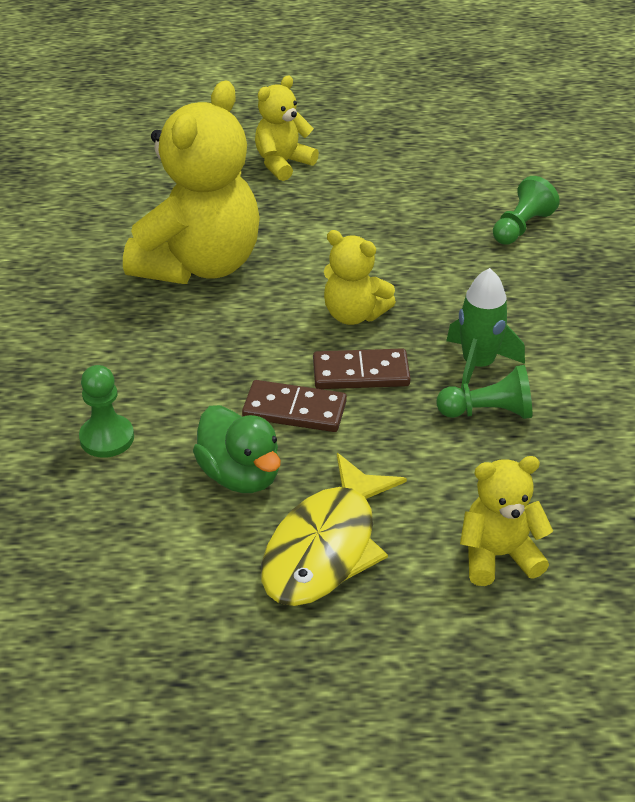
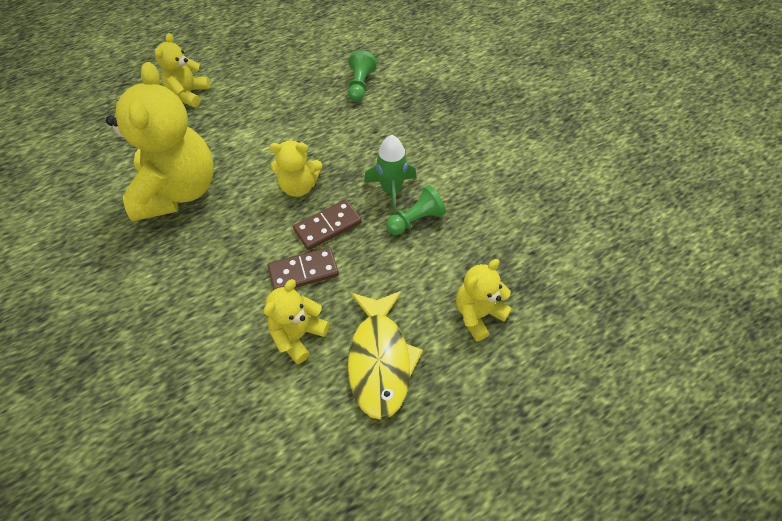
camera: 30 degrees left, 15 degrees up
(107, 438) = (194, 351): green pawn -> none
(240, 475) = (298, 335): green duck -> yellow teddy bear

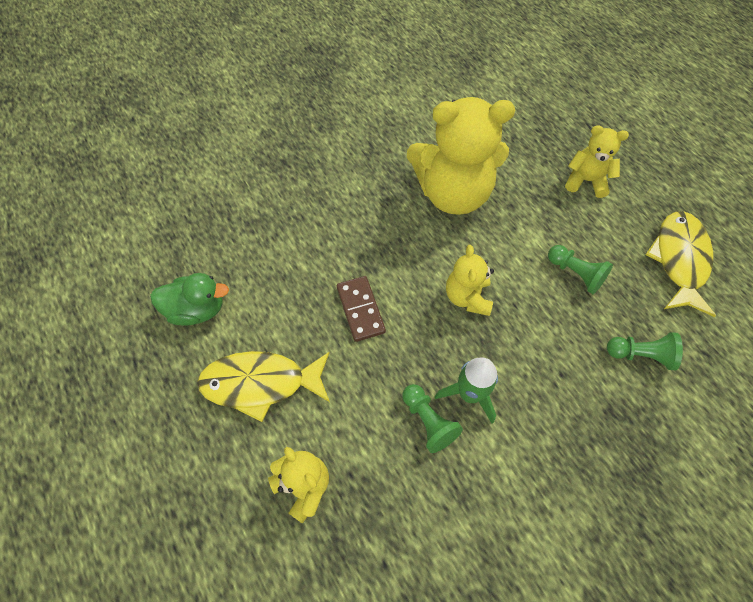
camera: 90 degrees right, 5 degrees up
(280, 52) = (679, 260): none -> yellow fish
(284, 112) = (575, 274): none -> green pawn
(287, 441) = (197, 309): none -> green duck
(298, 335) = (292, 310): yellow teddy bear -> none
(328, 226) = (415, 329): brown domino -> none

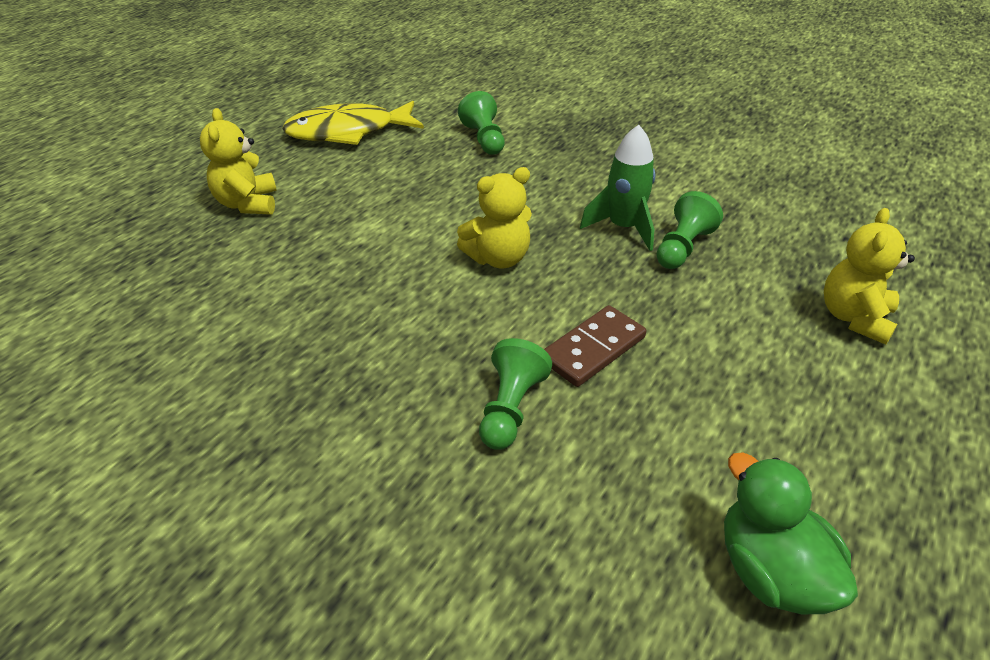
camera: 115 degrees left, 20 degrees down
(260, 383) = (793, 412): yellow fish -> none
(453, 193) = (321, 315): yellow teddy bear -> none
(575, 274) = (407, 188): green pawn -> green pawn (510, 408)

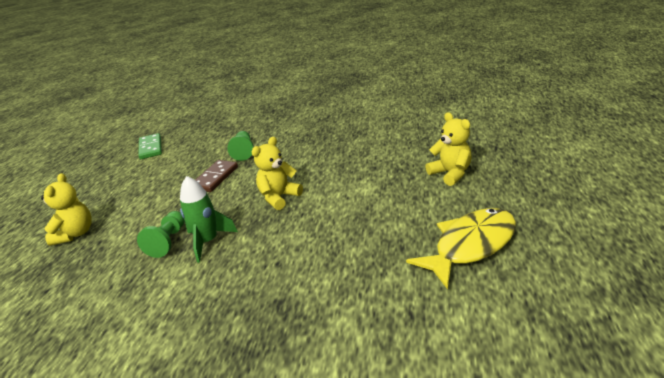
camera: 160 degrees right, 10 degrees down
(484, 139) = (351, 283): green pawn -> none
(771, 571) = (150, 148): green duck -> green domino

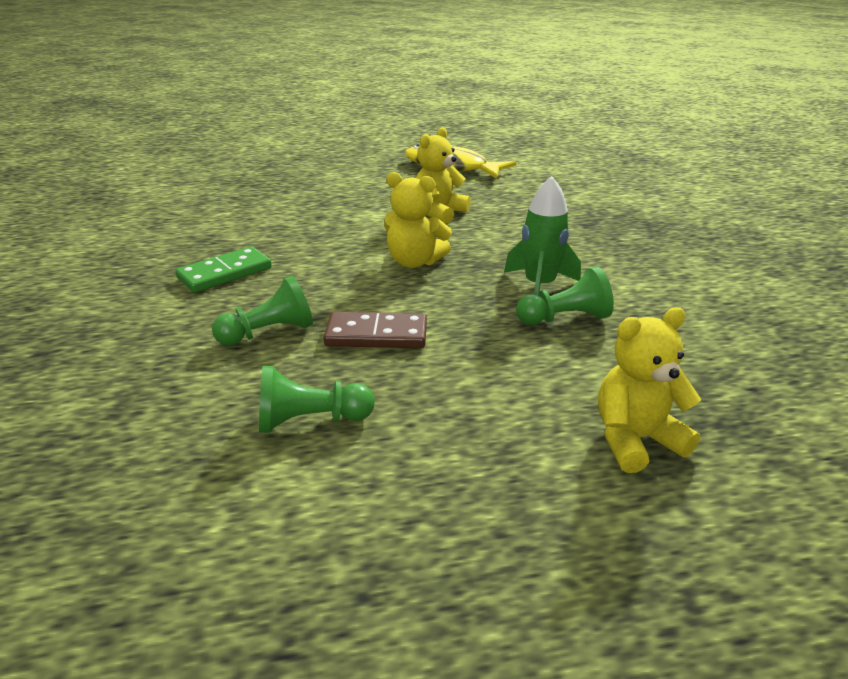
camera: 115 degrees left, 0 degrees up
(150, 148) = (234, 516): green domino -> green domino (225, 273)
(176, 160) = (310, 420): none -> green pawn
(450, 174) = (330, 180): yellow teddy bear -> yellow teddy bear (439, 213)

